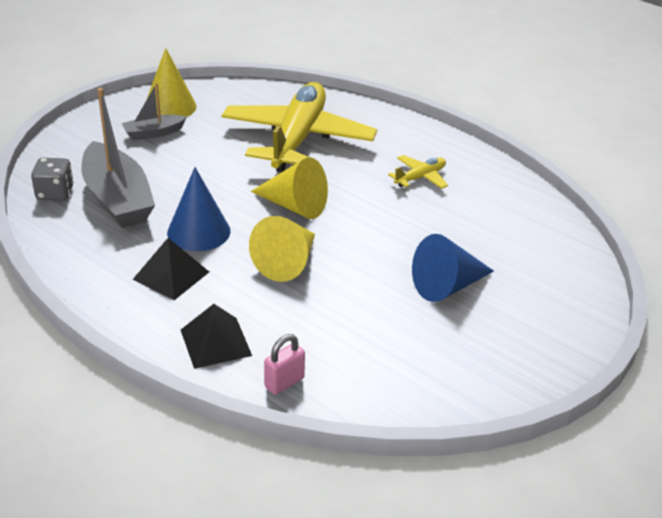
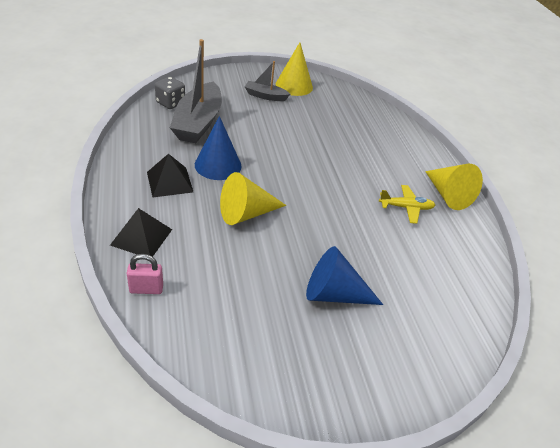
camera: 35 degrees right, 5 degrees up
(294, 206) = (295, 181): yellow cone -> yellow cone (448, 195)
(297, 139) = (349, 140): yellow plane -> none

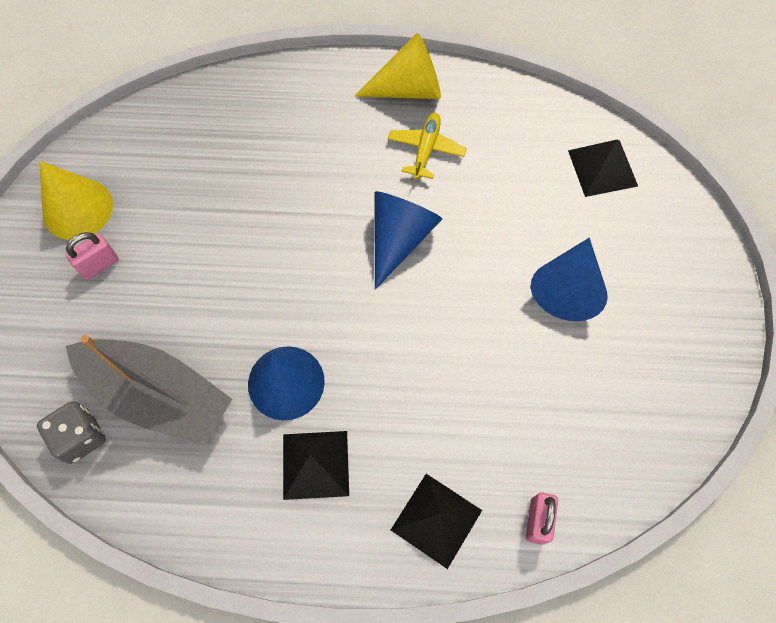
camera: 70 degrees left, 25 degrees up
(246, 213) = (407, 362): yellow cone -> none
(265, 96) = (99, 265): grey boat -> pink padlock
(332, 201) = (399, 238): none -> blue cone
(451, 309) = (602, 168): none -> black pyramid

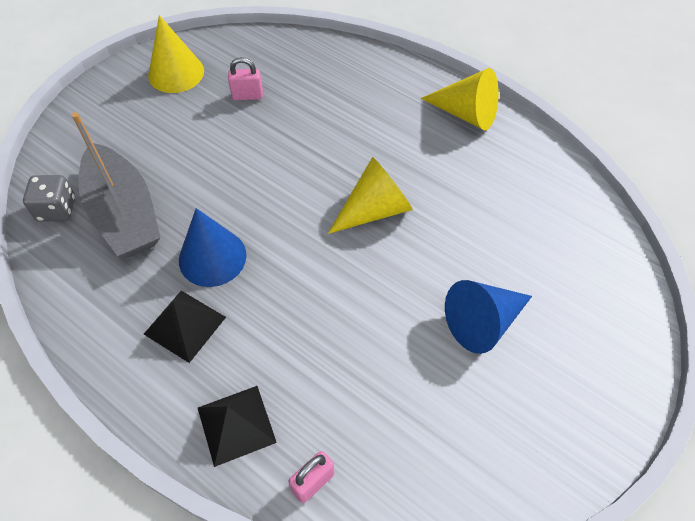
camera: 35 degrees right, 10 degrees down
(99, 265) = (159, 113): pink padlock -> pink padlock (247, 96)
(399, 238) = (375, 209): blue cone -> yellow cone
(426, 149) = (446, 161): yellow plane -> none
(602, 168) = (585, 251): black pyramid -> none

